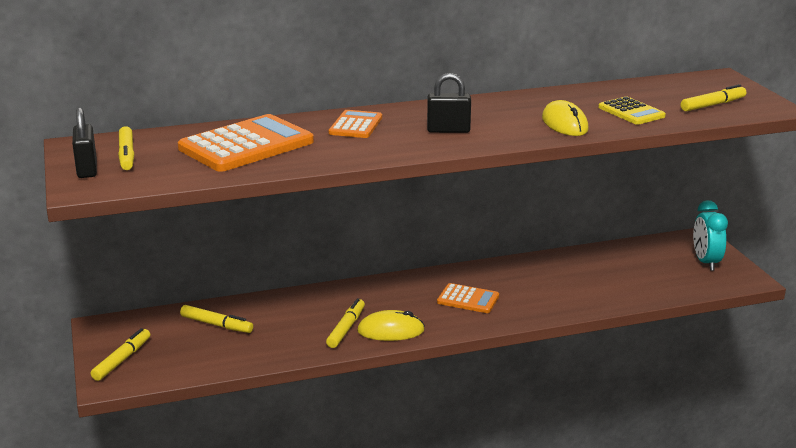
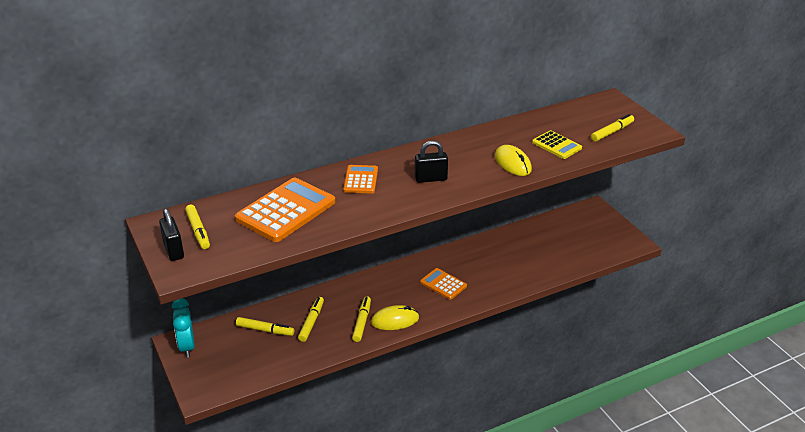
camera: 10 degrees left, 10 degrees up
(122, 360) = (204, 372): yellow marker -> yellow marker (311, 322)
(468, 299) = (443, 284): orange calculator -> orange calculator turned 150 degrees counterclockwise
(705, 262) = (603, 230): turquoise clock -> turquoise clock (187, 346)

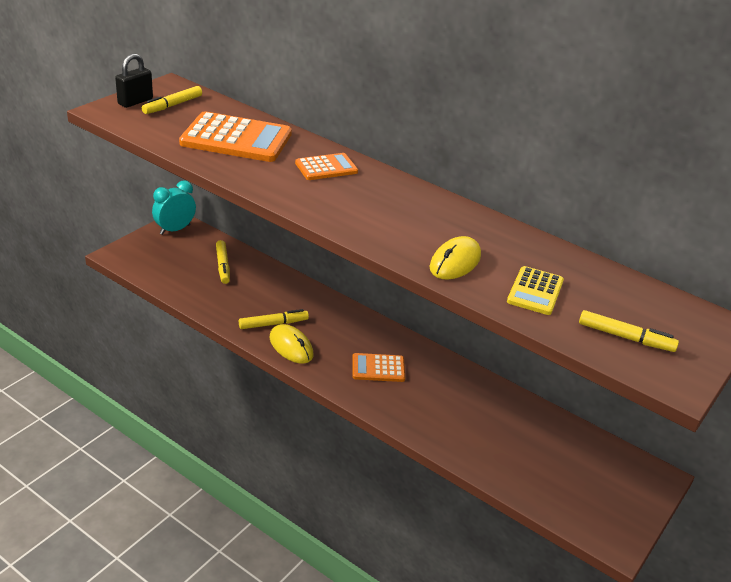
camera: 60 degrees right, 0 degrees up
(311, 322) = (252, 290): yellow marker -> none
(431, 179) = (366, 210): black padlock -> none
(443, 284) = (378, 368): orange calculator -> orange calculator turned 105 degrees counterclockwise

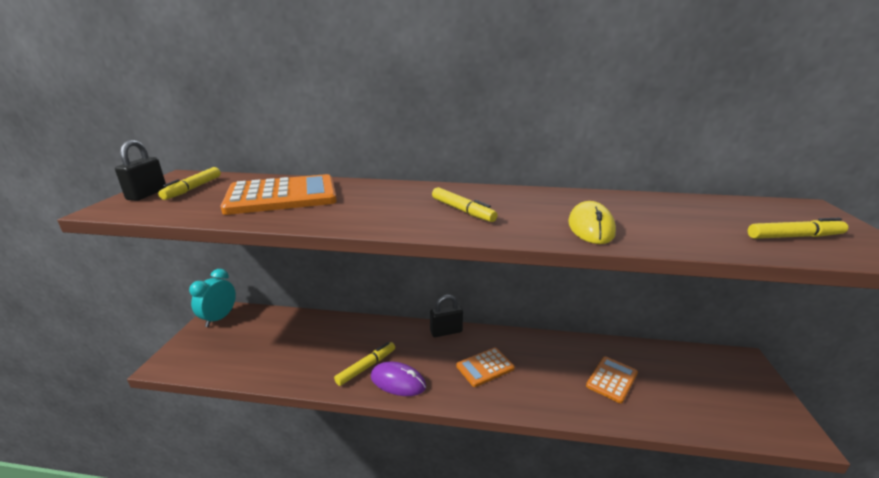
camera: 25 degrees left, 10 degrees down
(223, 266) = (285, 333): yellow marker -> yellow marker (462, 210)
(291, 346) = (398, 381): yellow mouse -> purple mouse
(326, 167) = (389, 195): orange calculator -> orange calculator (612, 379)
(370, 324) = (446, 332): none -> black padlock
(535, 291) = (680, 227): yellow calculator -> none

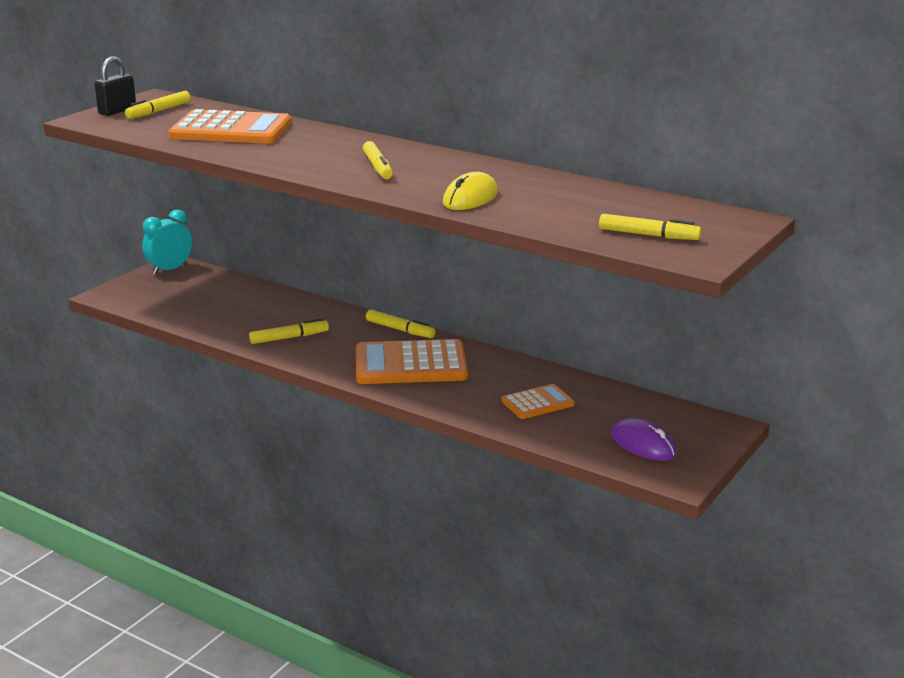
camera: 25 degrees right, 0 degrees up
(398, 381) = (310, 354): purple mouse -> purple mouse (643, 444)
(446, 332) = (400, 330): black padlock -> yellow marker
(485, 367) = (410, 364): orange calculator -> orange calculator, size x1.85

